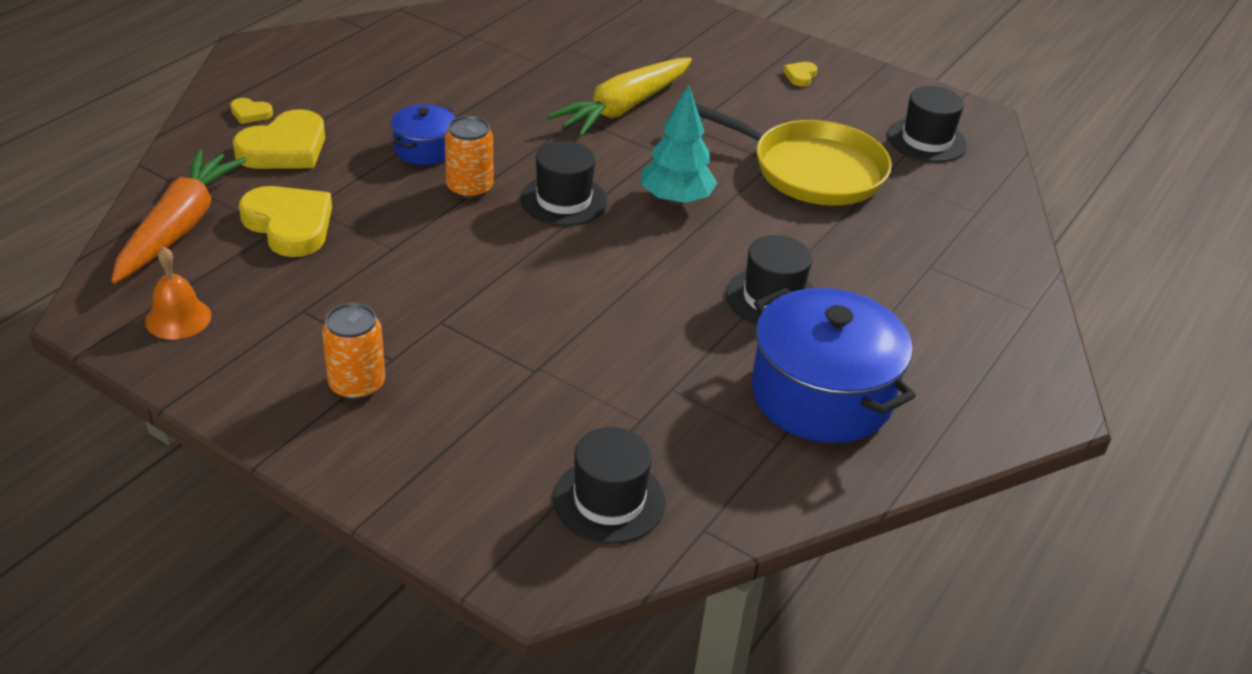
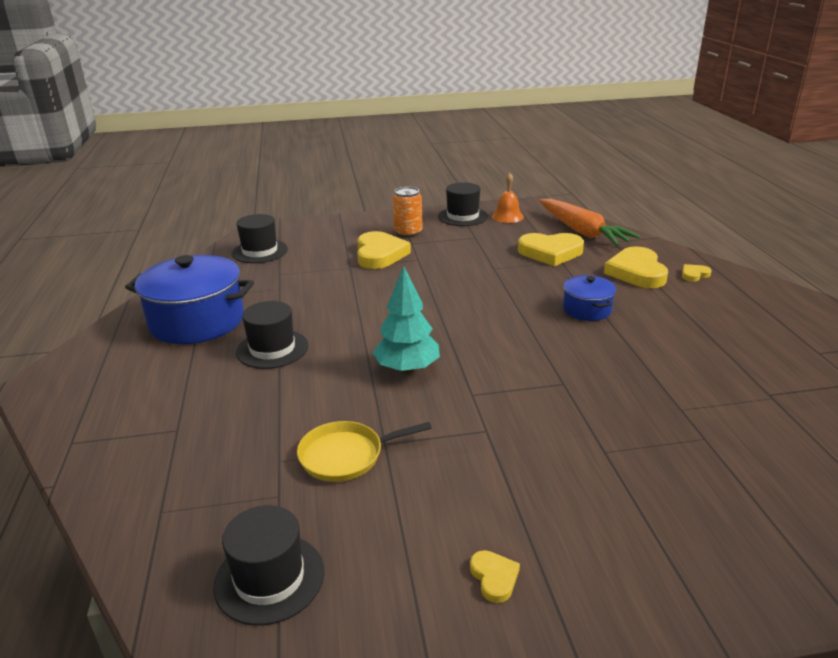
camera: 140 degrees right, 10 degrees down
(467, 365) = (380, 254): none -> yellow heart
(469, 188) = (522, 307): orange can -> none
(563, 200) = (467, 330): black hat -> black hat (462, 216)
(624, 108) = (556, 413): yellow carrot -> none
(811, 170) = (345, 456): yellow pan -> yellow pan, size x0.57

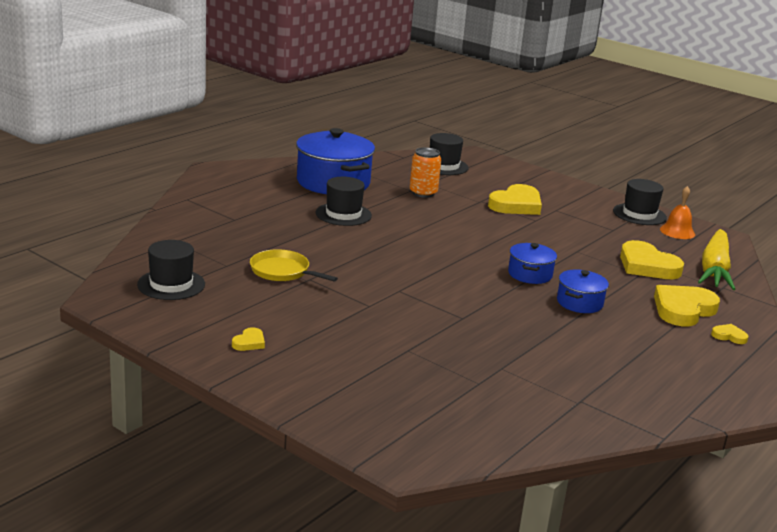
camera: 45 degrees right, 5 degrees down
(407, 369) = (391, 261): turquoise tree -> none
(408, 233) = (569, 203): orange can -> orange can (423, 193)
(513, 308) = (530, 274): none -> blue pot
(582, 231) = (714, 269): orange carrot -> yellow carrot

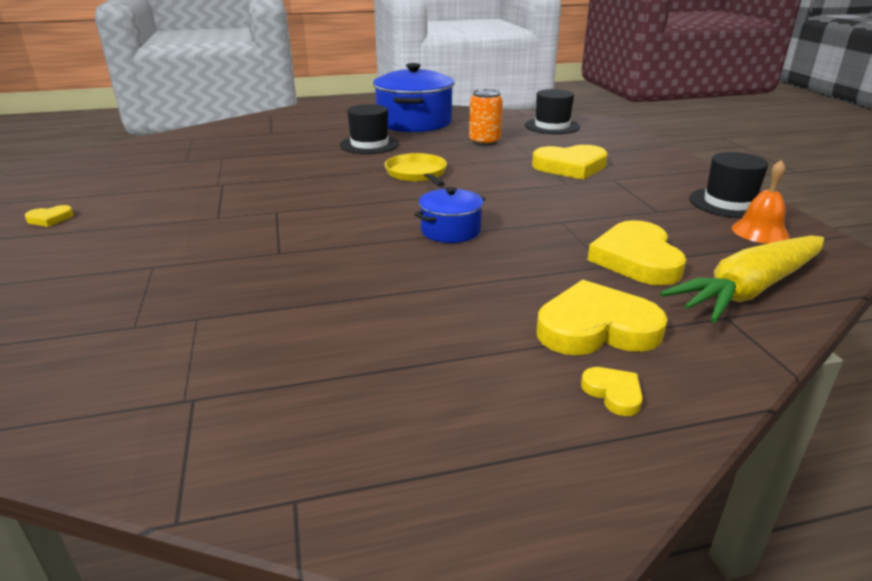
camera: 40 degrees right, 5 degrees up
(171, 284) = (113, 164): black hat -> none
(282, 271) = (215, 174): yellow pan -> yellow pan (417, 174)
(579, 303) = (451, 276): blue pot -> none

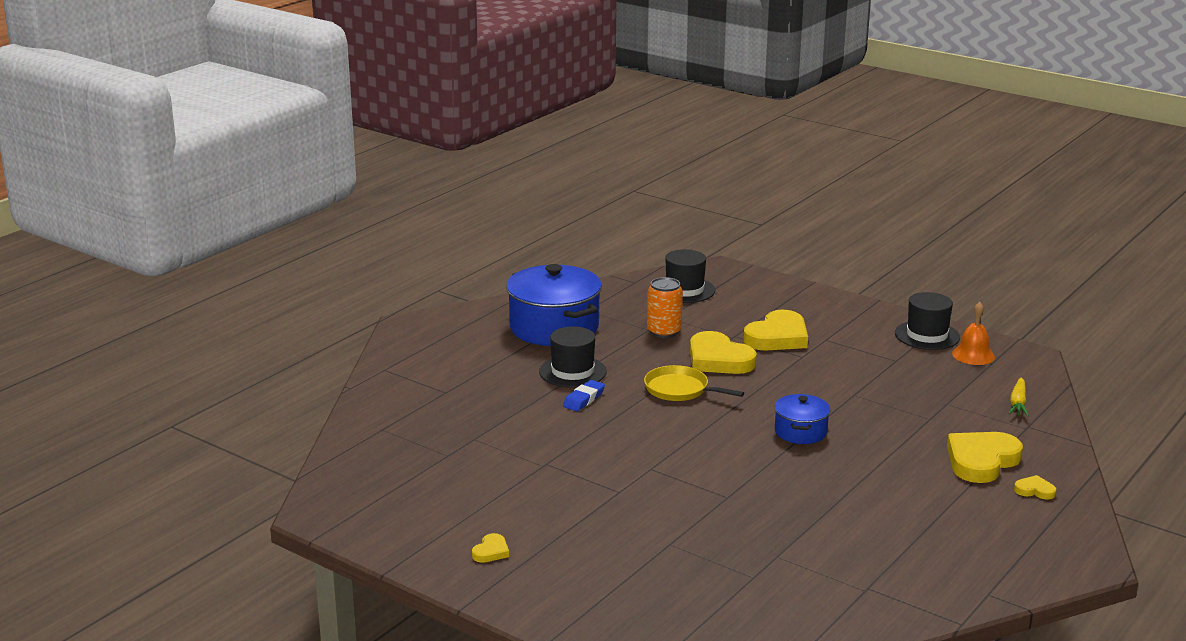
camera: 40 degrees left, 5 degrees down
(338, 159) = (584, 399): none -> blue eraser
(636, 259) = (938, 406): yellow heart -> yellow heart (718, 359)
(749, 290) = (1018, 403): yellow carrot -> yellow carrot, size x0.47

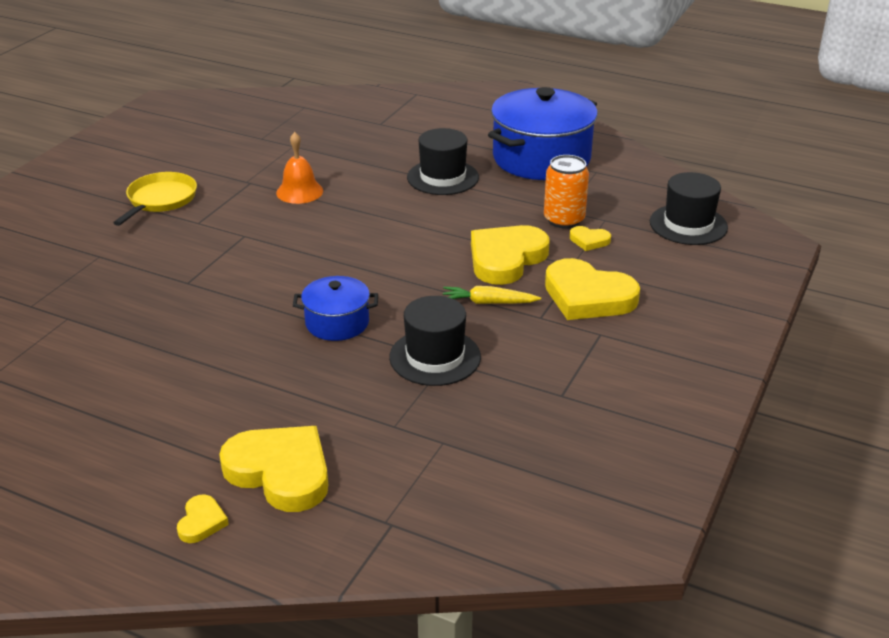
camera: 80 degrees right, 10 degrees up
(491, 551) = (97, 174): yellow heart -> yellow heart (589, 240)
(584, 399) = (383, 188): blue eraser -> none
(679, 390) = (421, 239): yellow pan -> yellow pan (160, 200)
(927, 335) = (659, 424): black hat -> black hat (435, 357)
(973, 355) = (612, 472): orange bell -> orange bell (299, 191)
(1018, 403) = (462, 516): yellow carrot -> yellow carrot (488, 303)

